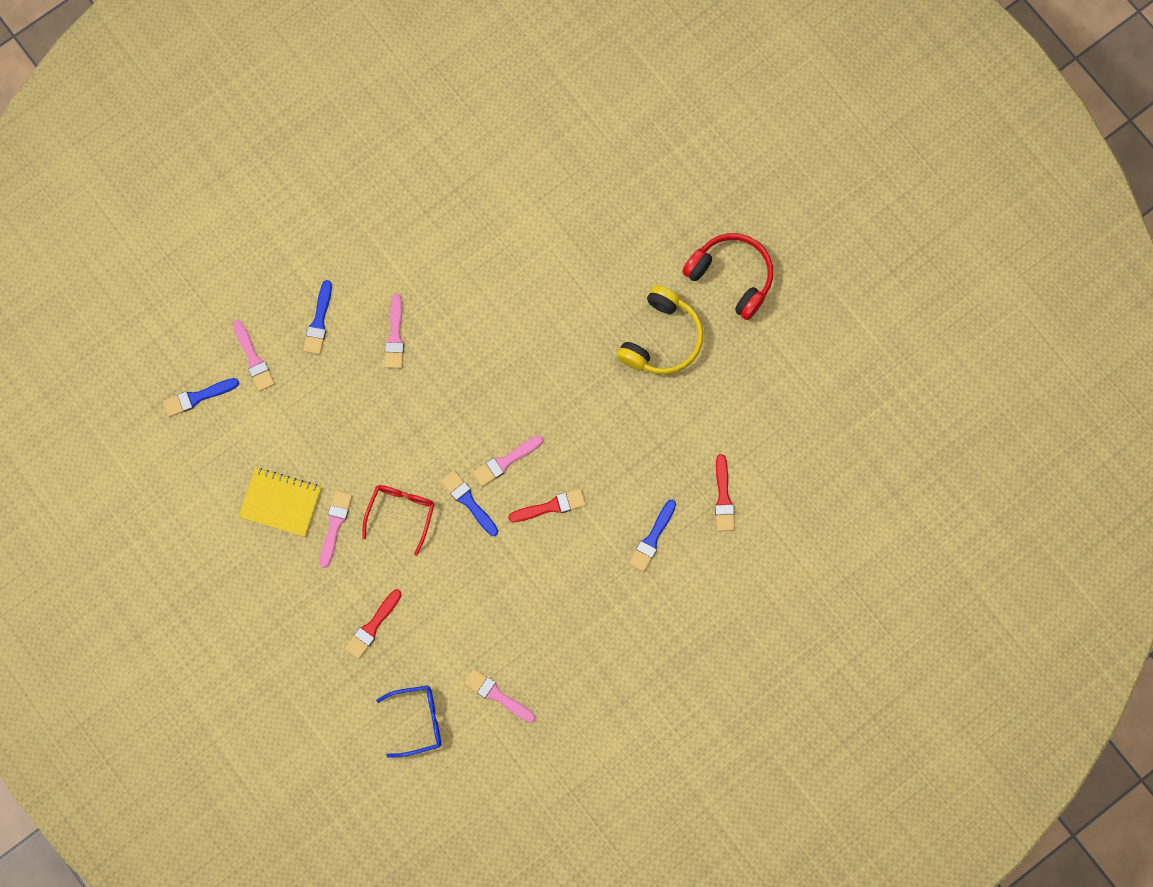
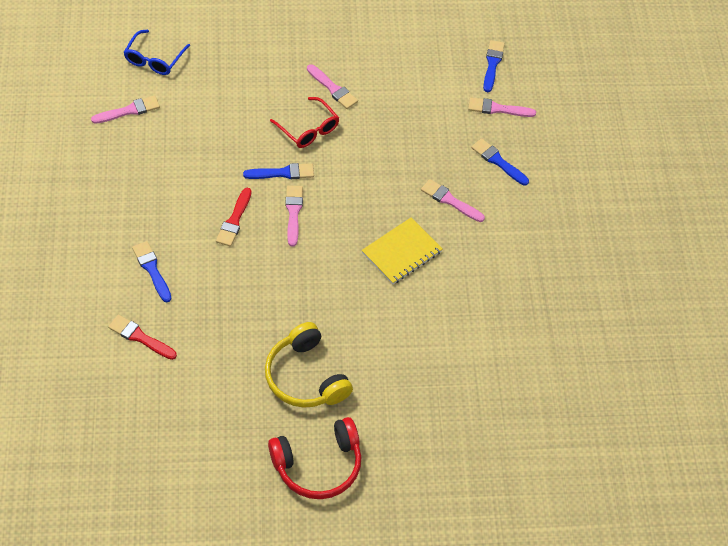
camera: 120 degrees right, 20 degrees down
(280, 503) = (375, 68): yellow notebook -> yellow notebook (401, 252)
(372, 626) = (242, 70): red brush -> none

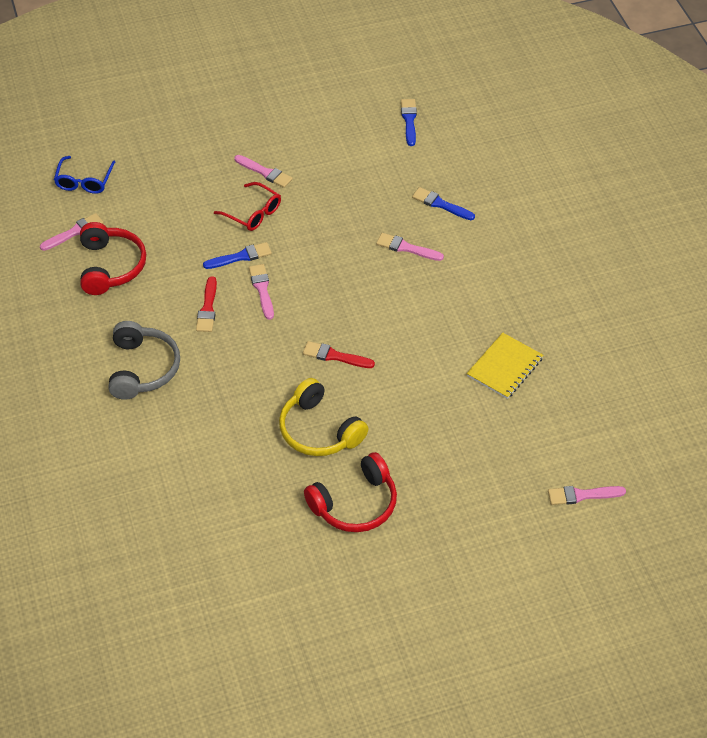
camera: 10 degrees left, 5 degrees down
(140, 337) = (150, 430): red brush -> red brush (335, 356)
(152, 270) = (142, 368): blue brush -> grey headphones
(153, 154) = (110, 266): none -> red headphones
(401, 252) = (375, 302): yellow notebook -> yellow notebook (504, 367)
(498, 109) = (426, 158): pink brush -> pink brush (582, 495)

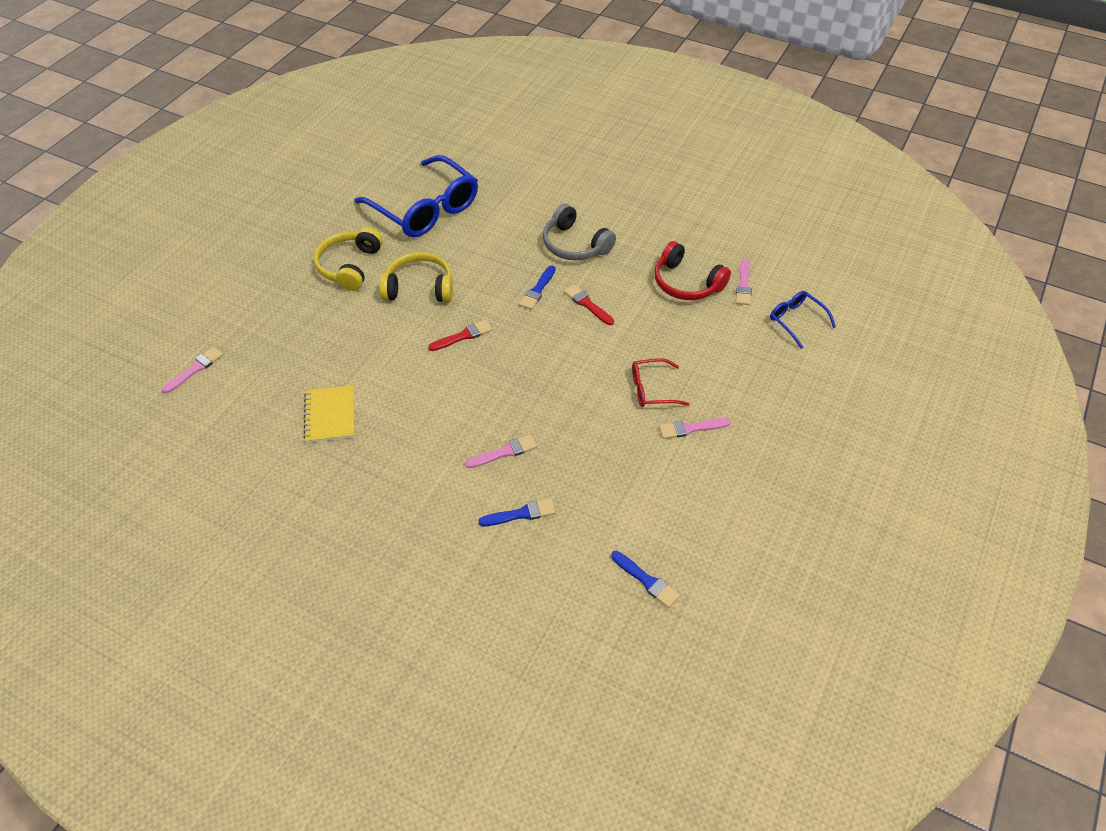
camera: 135 degrees right, 0 degrees up
(217, 517) = (425, 209): none -> blue glasses
(240, 257) = (615, 352): blue brush -> blue brush (537, 290)
(262, 289) = (569, 341): pink brush -> none
(355, 504) = (349, 266): red headphones -> yellow headphones

